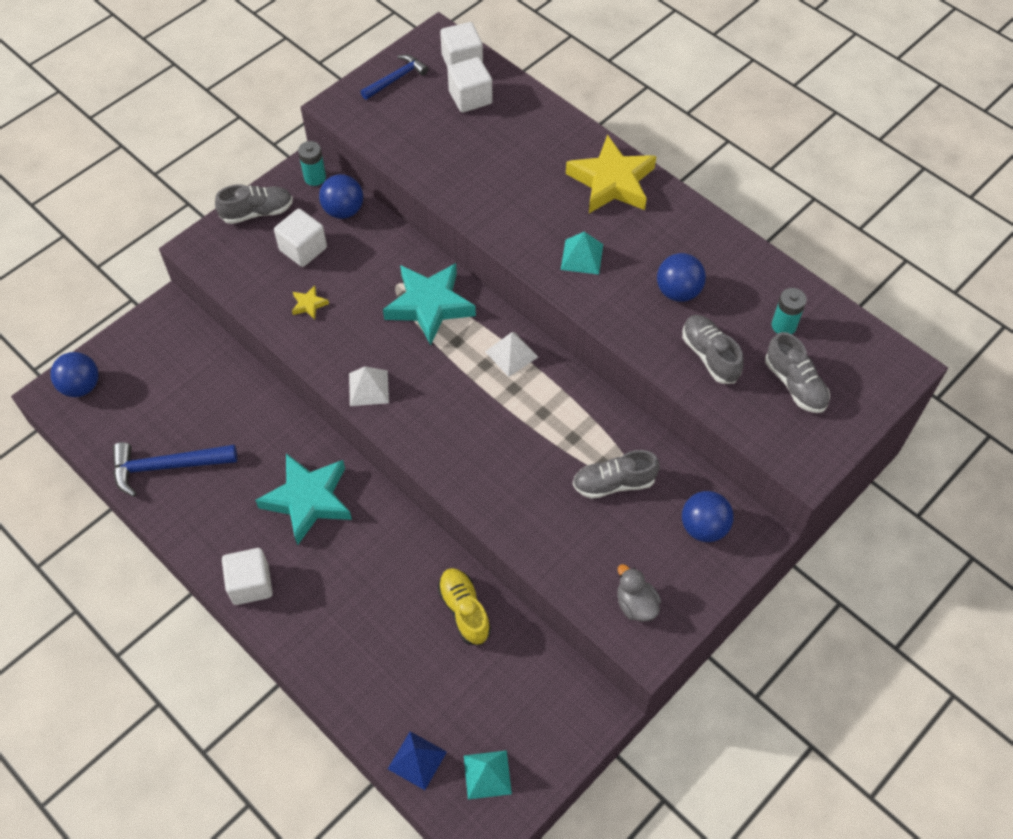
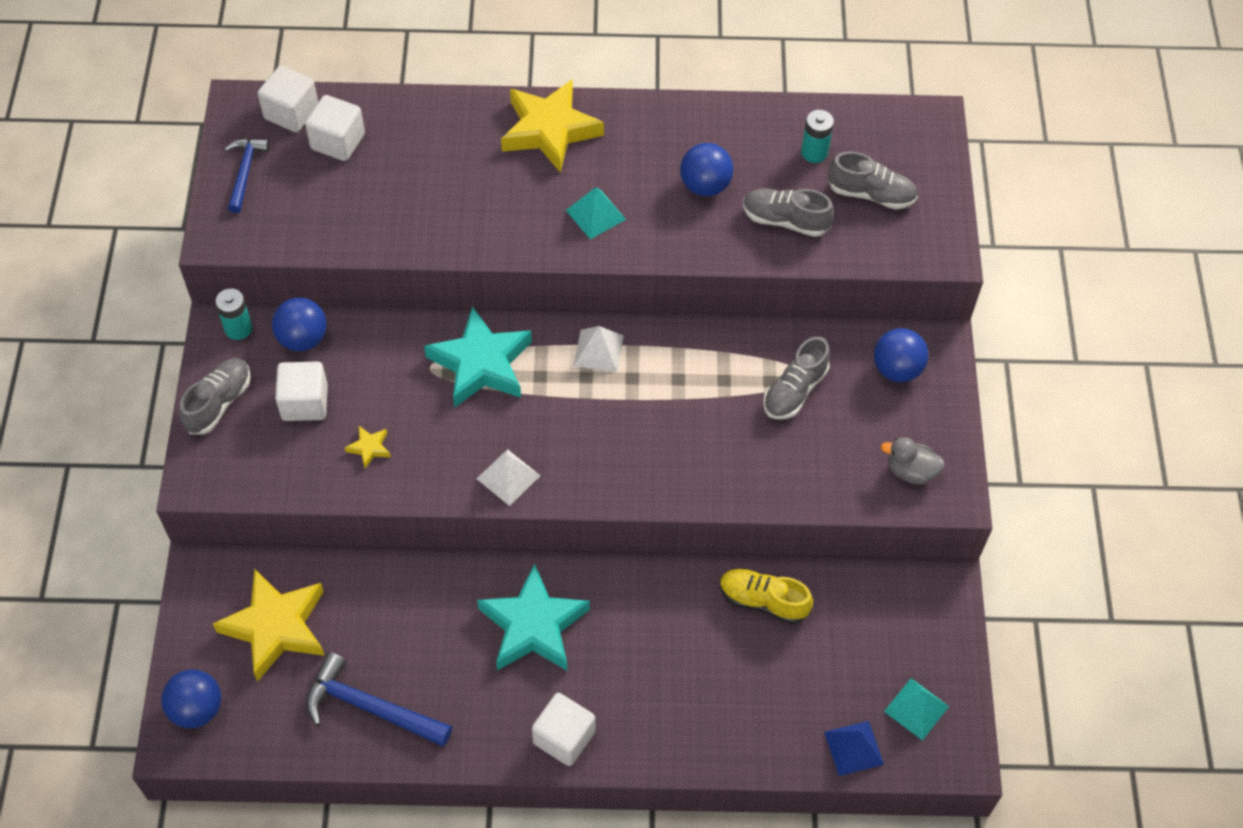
camera: 45 degrees left, 0 degrees up
(167, 467) = (370, 707): blue hammer -> blue hammer turned 75 degrees clockwise
(170, 376) = (276, 627): none -> yellow star

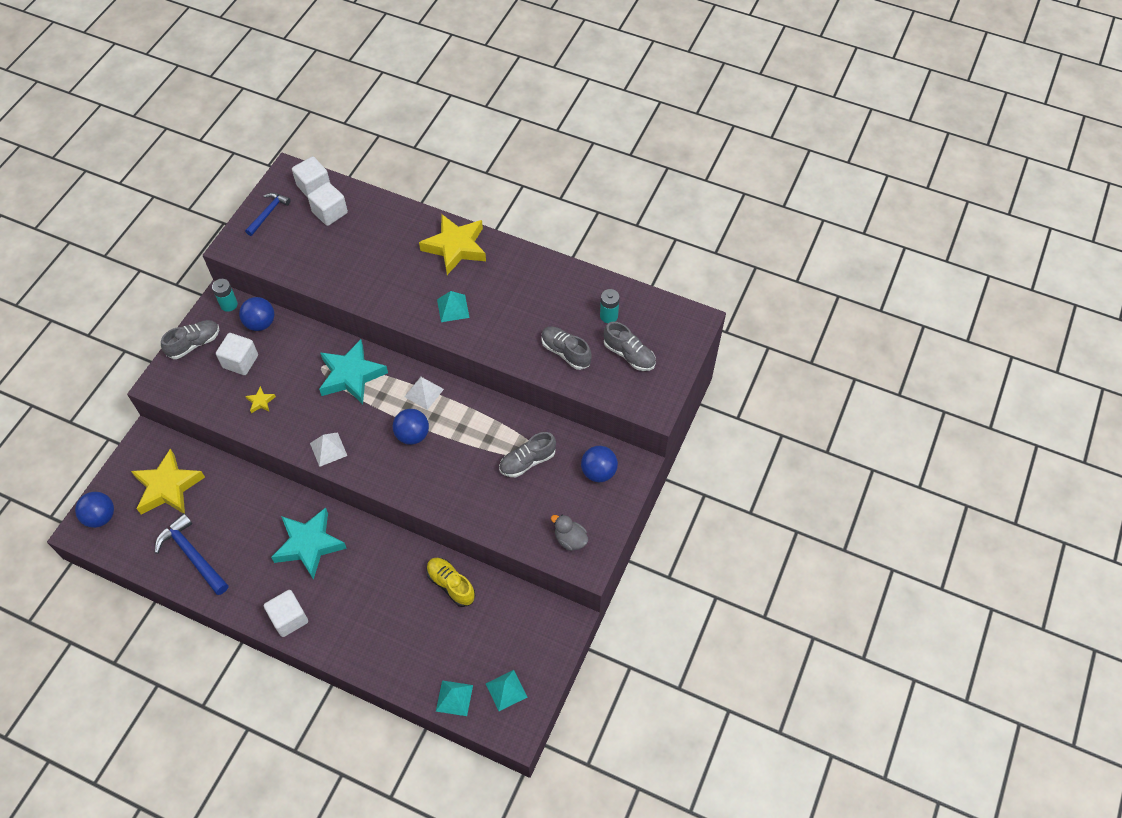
camera: 25 degrees right, 0 degrees up
(705, 186) = (529, 313): blue ball -> blue ball (412, 435)
(854, 748) = (454, 698): blue pyramid -> turquoise pyramid

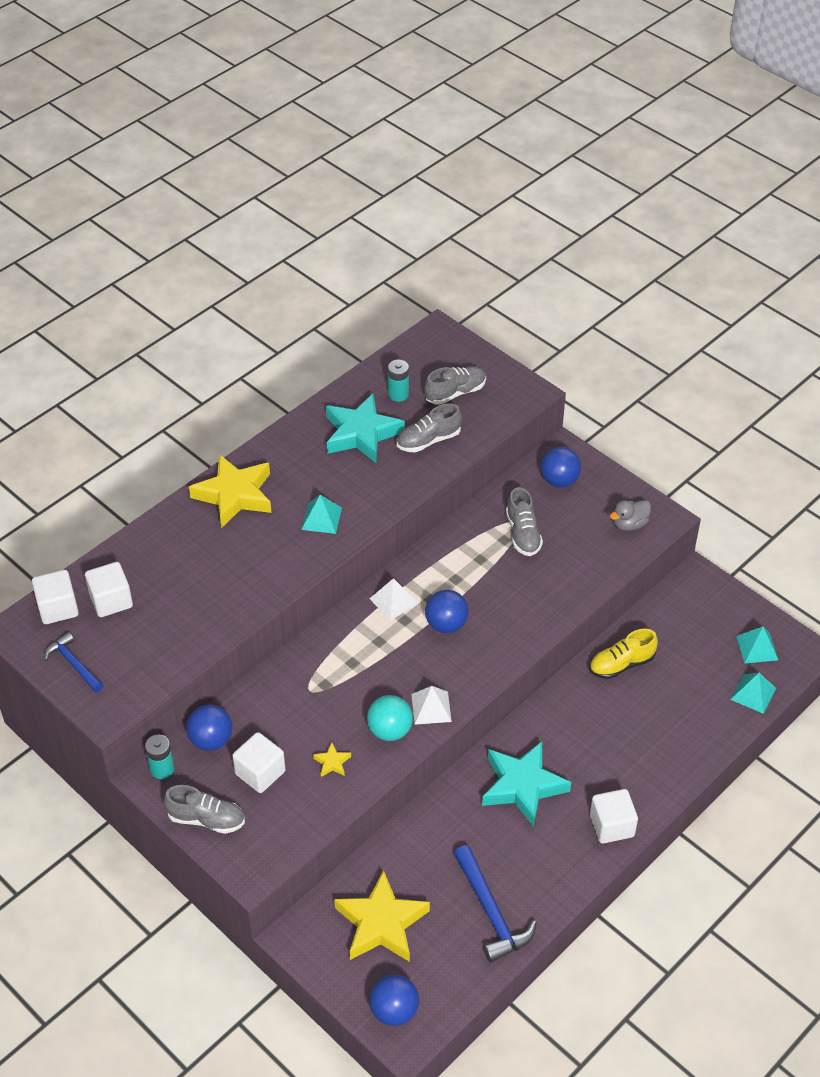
camera: 70 degrees left, 10 degrees down
(192, 555) = (491, 912): blue hammer -> blue hammer turned 90 degrees counterclockwise
(194, 344) = (206, 819): grey shoe -> grey shoe turned 120 degrees clockwise
(299, 429) = (390, 730): none -> turquoise ball
(351, 375) = (336, 663): turquoise star -> turquoise star (361, 434)

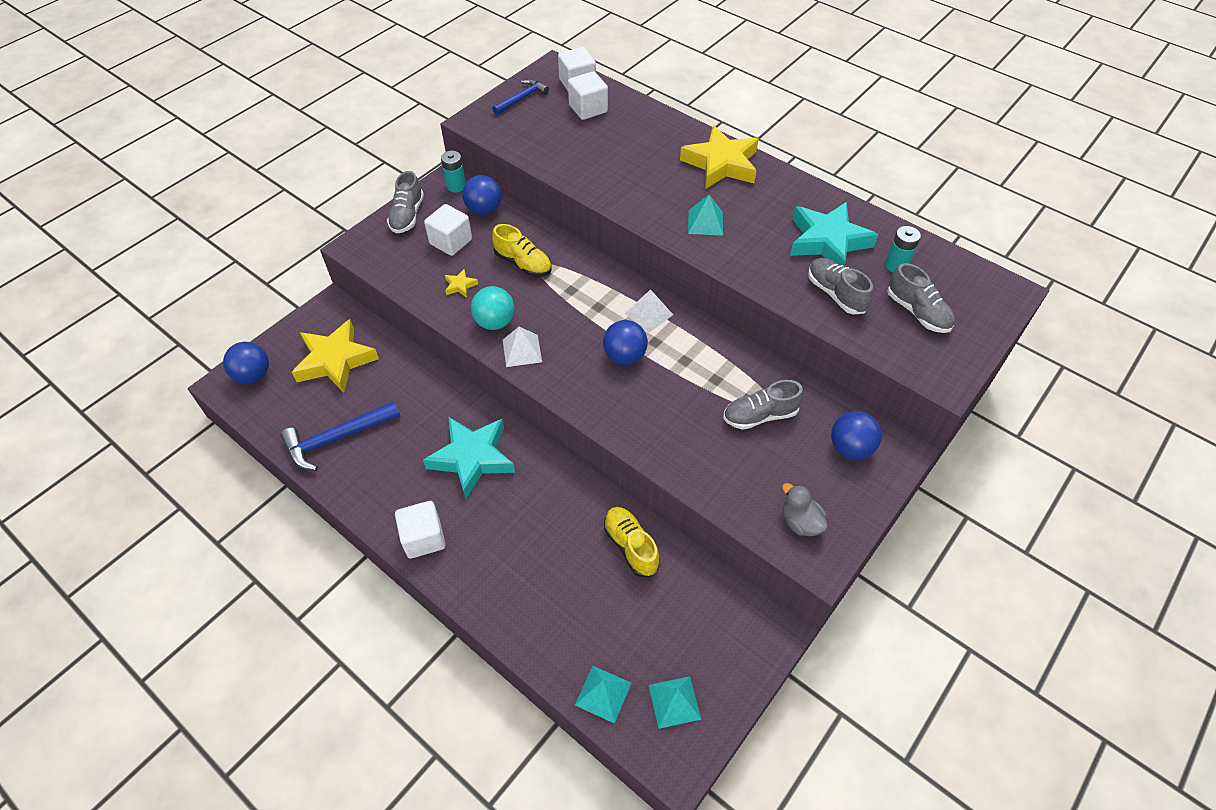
camera: 85 degrees right, 5 degrees up
(306, 703) = (523, 263): none -> yellow shoe

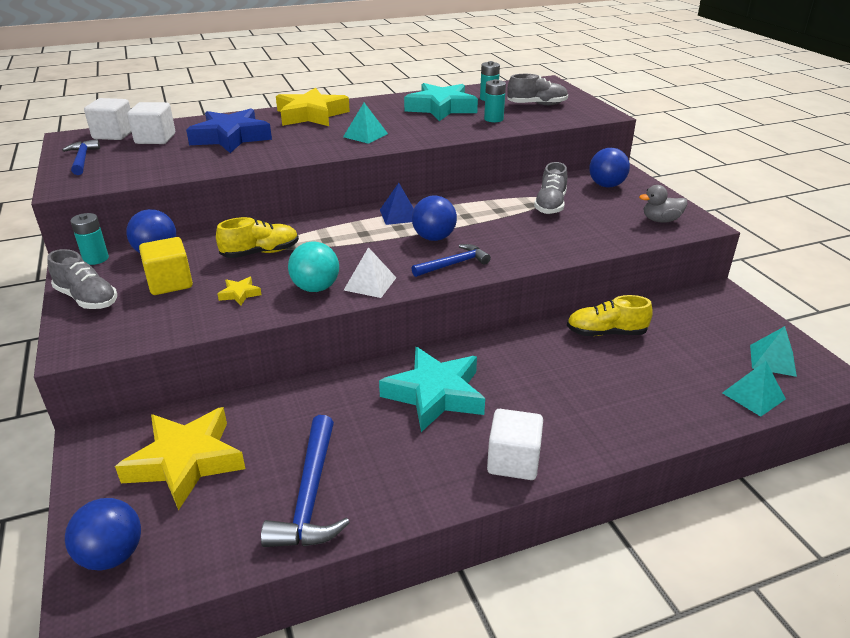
camera: 60 degrees left, 20 degrees down
(451, 242) = (170, 283): white cube -> yellow cube
(588, 389) = (453, 264): none -> blue hammer
(627, 146) = (231, 137): none -> blue star
(649, 314) = (399, 215): white pyramid -> blue pyramid
(835, 294) = (493, 119): grey shoe -> turquoise battery

